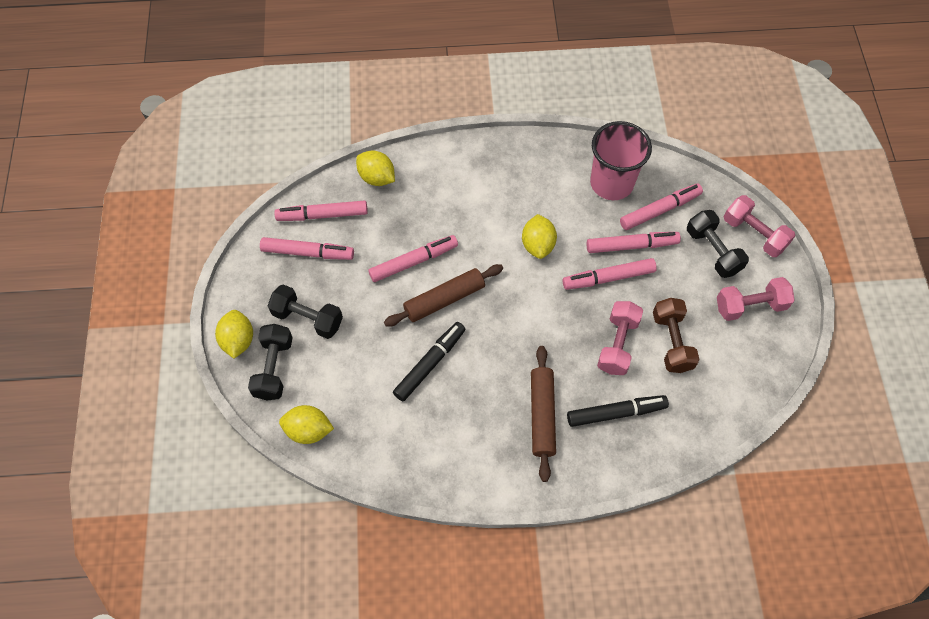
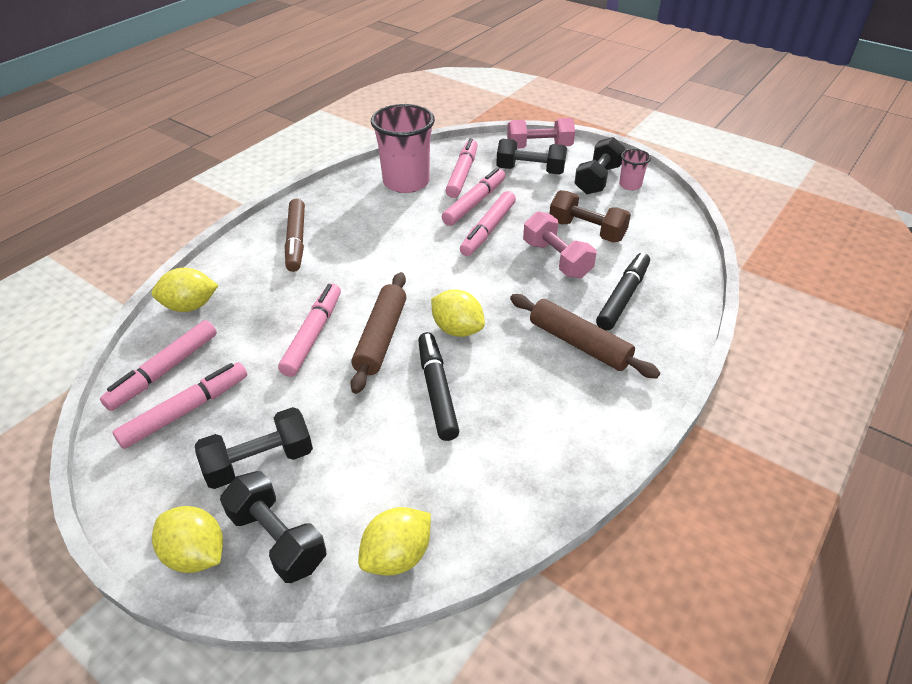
camera: 50 degrees left, 20 degrees down
(484, 176) = (296, 241): none -> brown marker
(538, 245) = (406, 249): yellow lemon -> yellow lemon (457, 329)
(750, 306) = (597, 179): pink dumbbell -> black dumbbell
(766, 333) = (630, 185): none -> pink cup

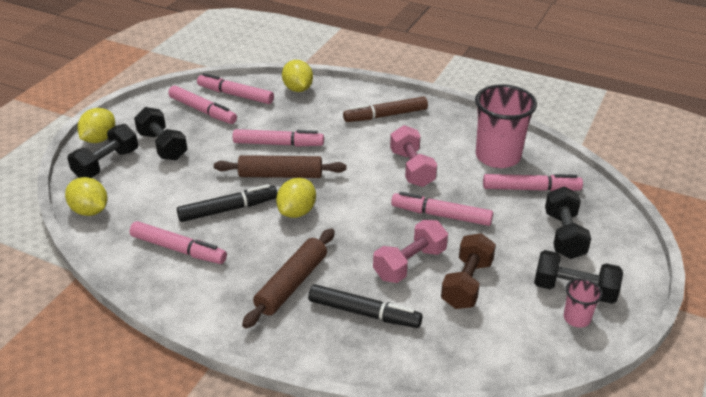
camera: 80 degrees right, 5 degrees down
(474, 203) = (482, 202): pink marker -> pink marker (178, 249)
(539, 147) = (619, 239): pink dumbbell -> pink dumbbell (412, 168)

